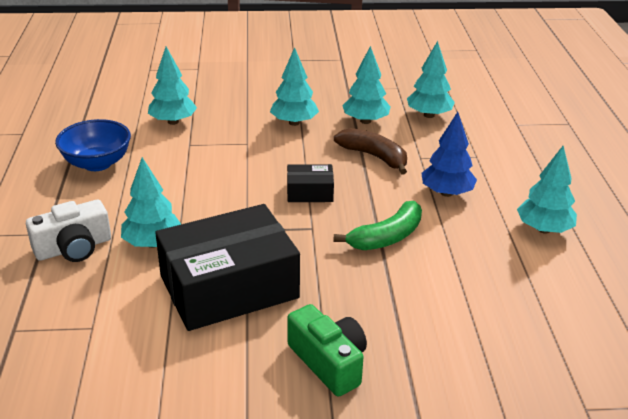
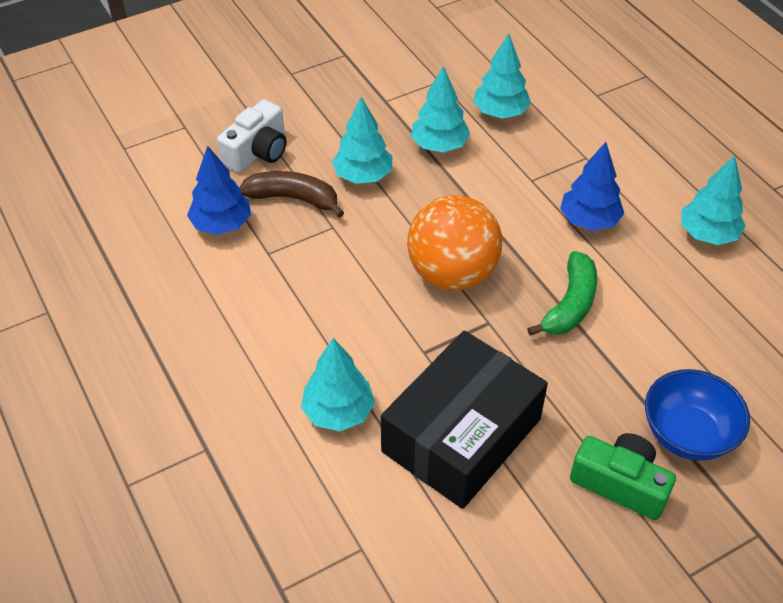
camera: 25 degrees left, 15 degrees up
(73, 248) = (256, 455): white camera -> white camera (257, 151)
(97, 163) = (182, 323): blue bowl -> blue bowl (687, 434)
(173, 121) = (222, 224): turquoise tree -> blue tree
(310, 192) = (452, 273): black box -> orange ball
(374, 156) = (484, 196): brown banana -> brown banana (293, 198)

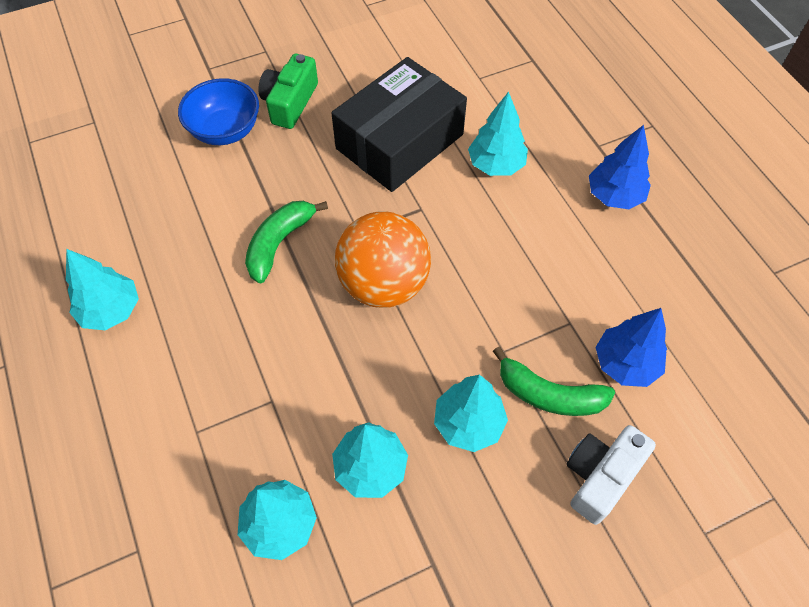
camera: 175 degrees left, 10 degrees up
(293, 198) = (549, 394): brown banana -> green banana
(589, 220) = (227, 337): blue tree -> blue tree (614, 196)
(620, 484) = (290, 102): green camera -> green camera turned 75 degrees clockwise

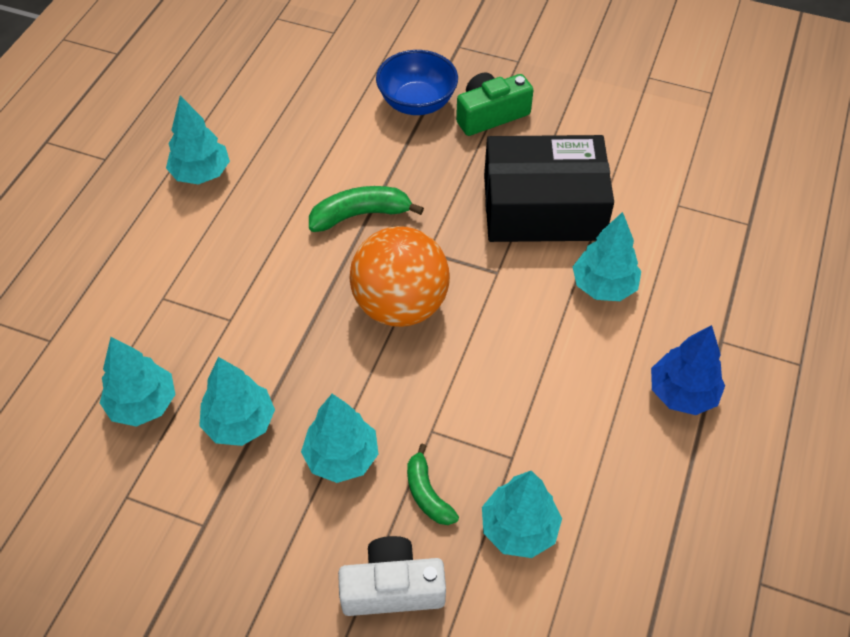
camera: 45 degrees right, 5 degrees down
(549, 394) = (427, 494): green banana -> green banana, size x0.66
(625, 364) = (519, 529): blue tree -> turquoise tree

